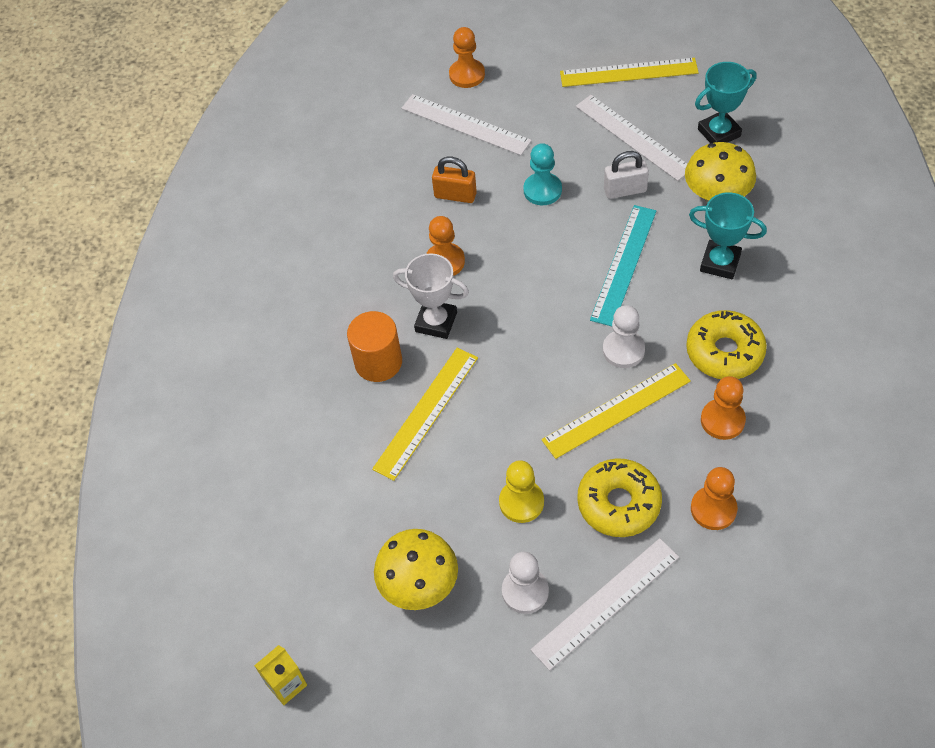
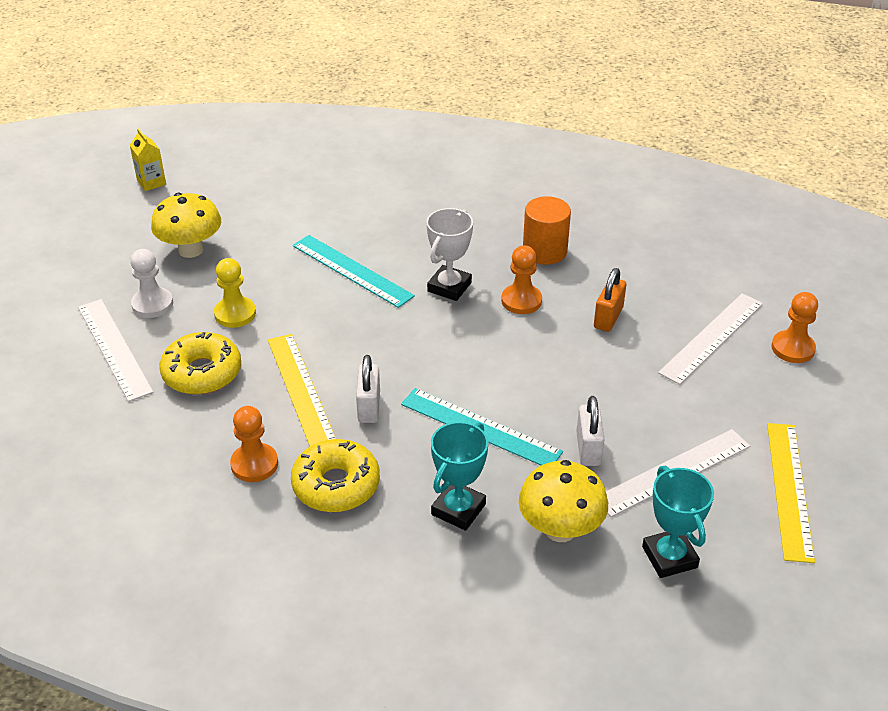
camera: 95 degrees right, 15 degrees down
(378, 362) = (417, 249): orange cylinder -> orange cylinder (544, 251)
(426, 412) = (352, 270): yellow ruler -> turquoise ruler
(542, 190) = (602, 382): turquoise pawn -> none
(623, 350) = (369, 407): white pawn -> white padlock
(713, 509) = (162, 435): orange pawn -> none

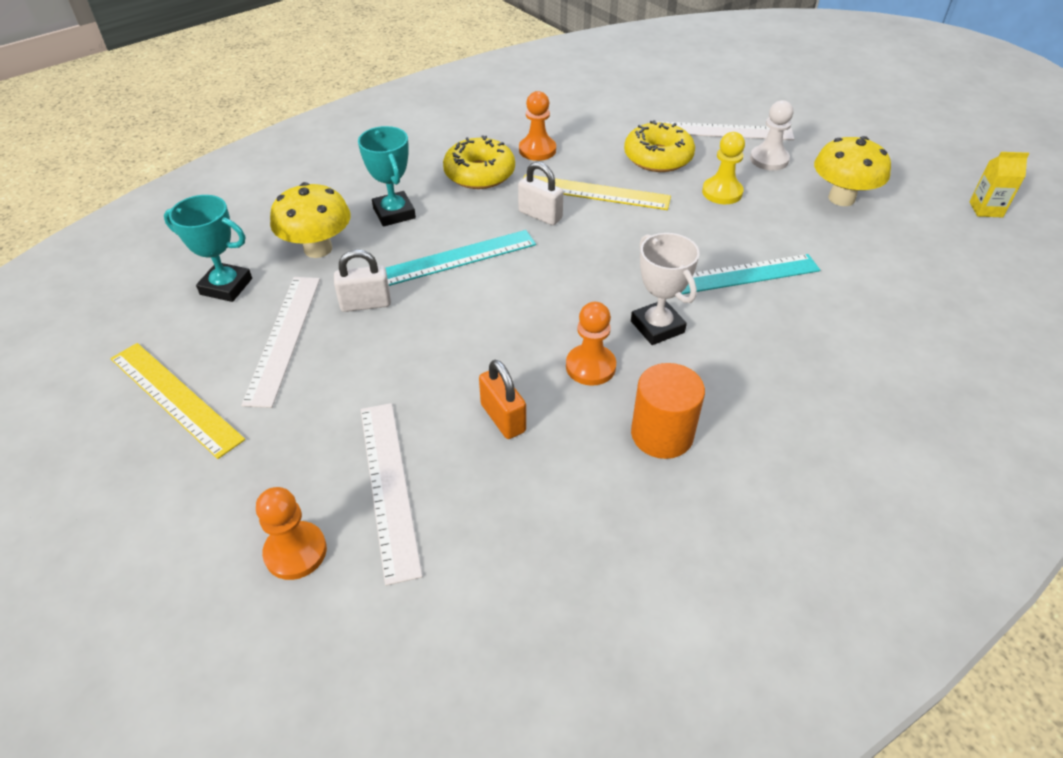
camera: 125 degrees right, 5 degrees up
(588, 449) = (365, 304): white padlock -> white padlock turned 45 degrees counterclockwise

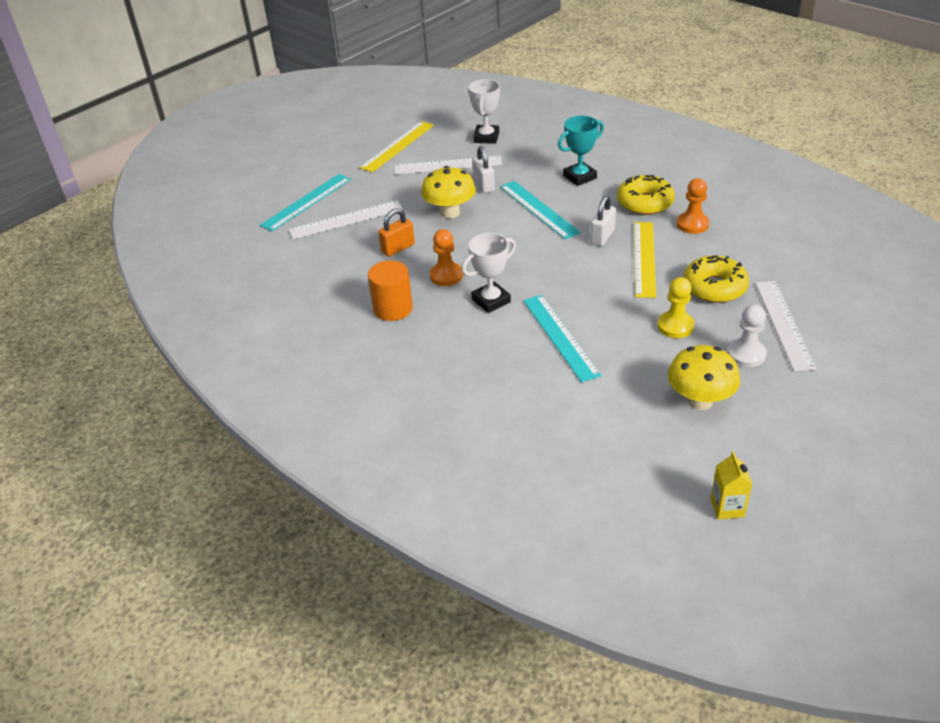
camera: 85 degrees right, 5 degrees down
(226, 286) = (486, 137): turquoise trophy -> white trophy
(295, 552) = (306, 202): orange pawn -> turquoise ruler
(318, 249) = (531, 158): yellow mushroom -> yellow mushroom (450, 213)

